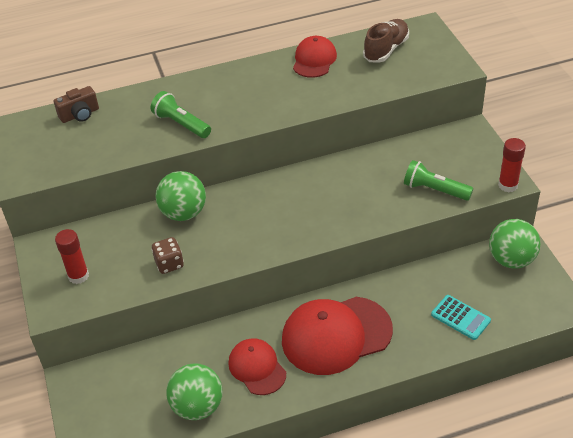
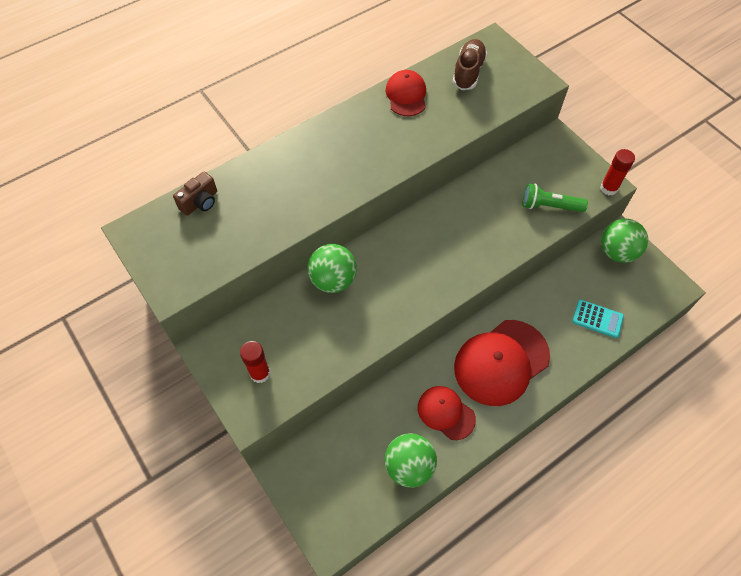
camera: 20 degrees left, 15 degrees up
(169, 264) = (342, 339): brown dice -> none
(181, 124) = (309, 193): green flashlight -> none

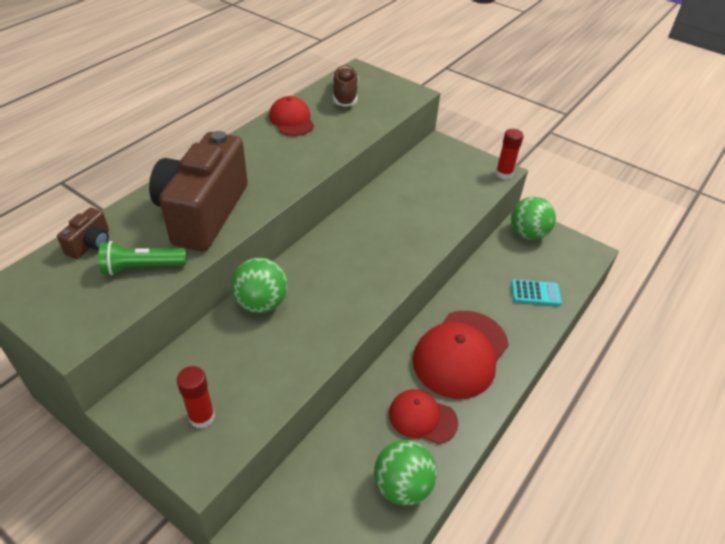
camera: 20 degrees left, 15 degrees down
(298, 189) = (203, 213): none -> brown camera
(549, 206) = (457, 197): green flashlight -> green flashlight (142, 267)

